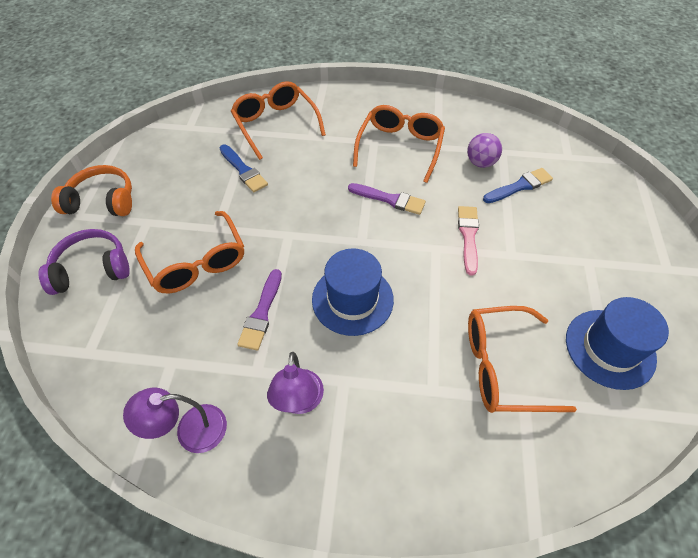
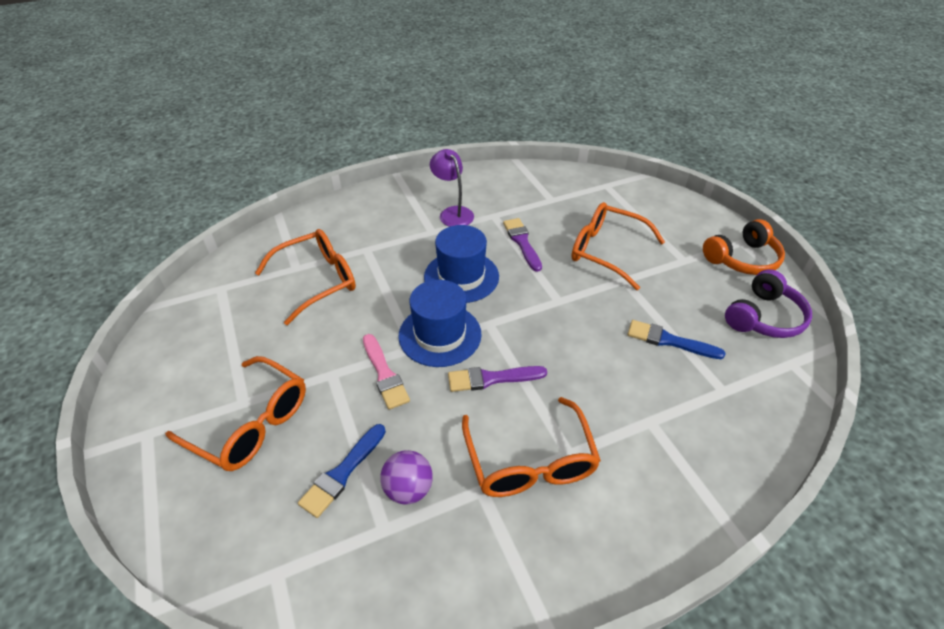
camera: 150 degrees right, 10 degrees down
(92, 269) = (672, 218): purple headphones -> purple headphones (763, 317)
(190, 431) = (505, 181): purple lamp -> none
(275, 124) = (710, 418): orange glasses -> orange glasses (251, 424)
(610, 348) = (224, 327): blue hat -> blue hat (440, 335)

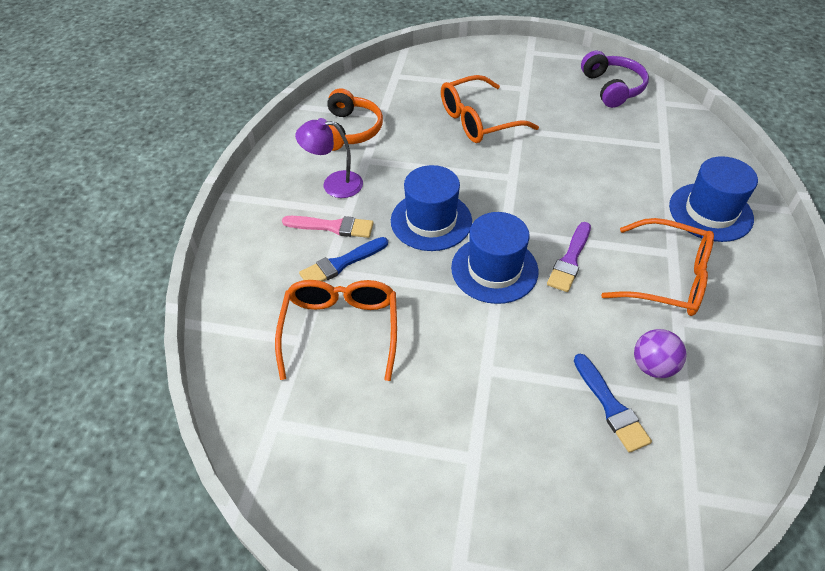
camera: 55 degrees left, 5 degrees up
(251, 424) = (508, 460): orange glasses -> none
(384, 374) = (514, 329): pink brush -> pink brush (332, 227)
(522, 242) = (421, 161): purple brush -> none
(661, 467) = (710, 212): none -> blue hat
(669, 341) = (601, 143): blue brush -> blue brush (341, 263)
(742, 259) = (548, 62): orange headphones -> orange headphones (349, 131)

